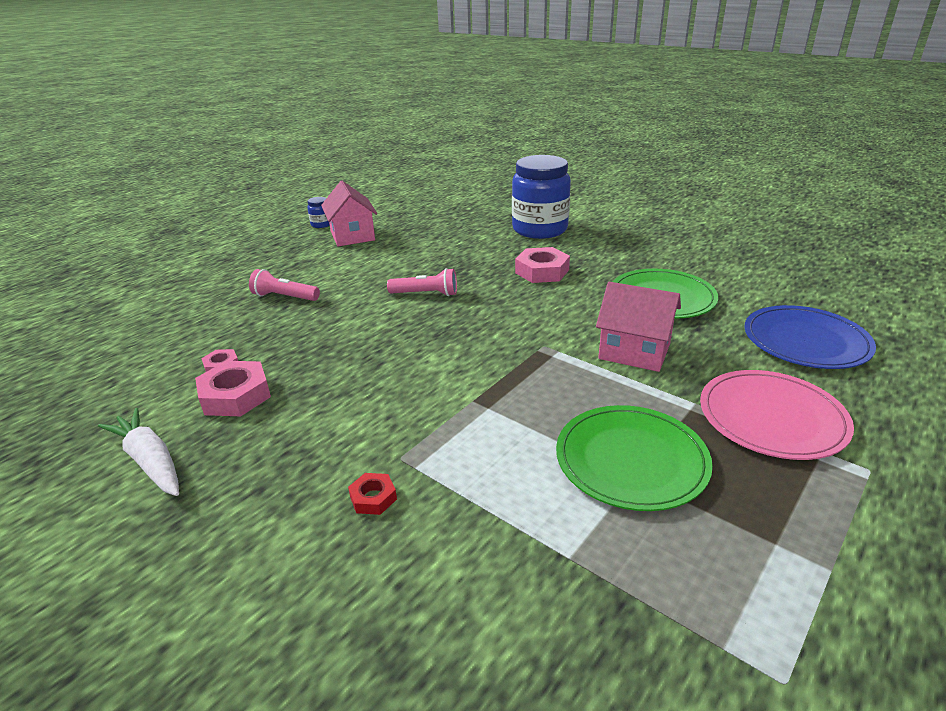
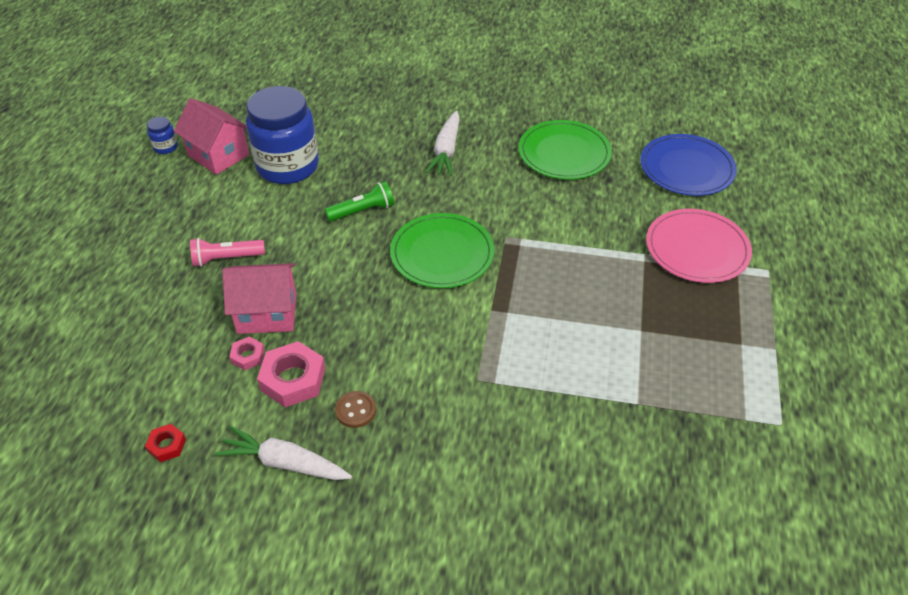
camera: 30 degrees left, 15 degrees up
(257, 441) = (355, 410): none -> brown button
(373, 498) = (485, 417): red nut -> red nut (167, 445)
(426, 294) = (363, 211): pink flashlight -> green flashlight
(539, 229) = (405, 94): blue jar -> blue jar (288, 166)
(542, 271) = (446, 151): pink nut -> white carrot
(631, 460) = (631, 318): green plate -> green plate (442, 254)
(634, 351) = (577, 219): pink house -> pink house (267, 313)

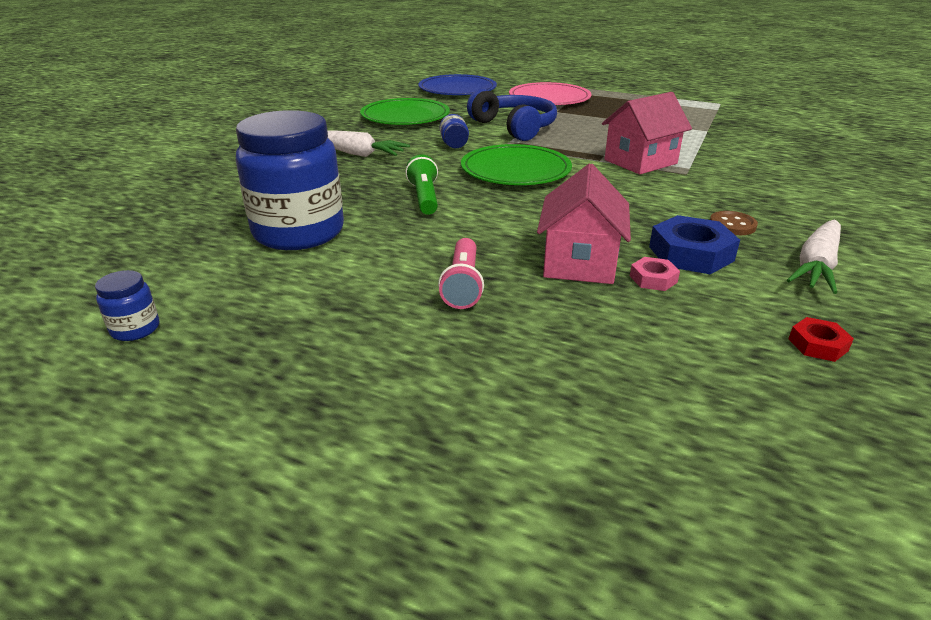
camera: 75 degrees left, 15 degrees down
(218, 155) = (216, 280): pink house -> pink house (640, 162)
(293, 379) = (690, 253): pink nut -> blue nut
(494, 203) = (454, 144): none -> blue jar
(567, 235) = (515, 127): none -> blue headphones

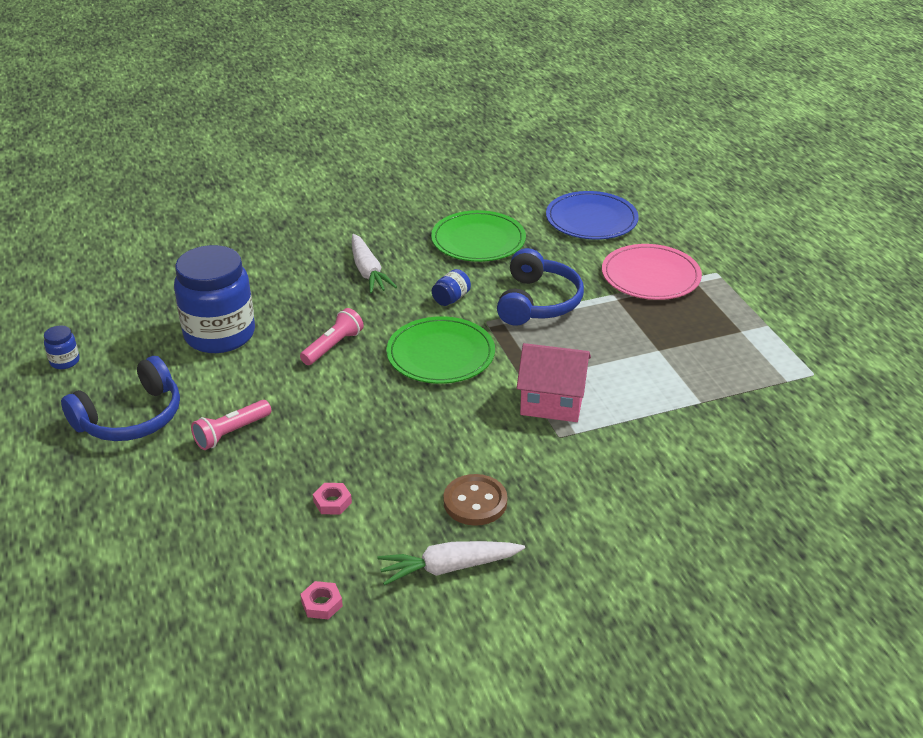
camera: 45 degrees right, 5 degrees up
(328, 329) = (131, 418): none -> blue headphones
(424, 197) = (333, 346): green flashlight -> pink flashlight
(579, 262) = (318, 461): pink house -> none
(690, 253) = (394, 502): blue nut -> none
(732, 225) = (475, 502): brown button -> brown button, size x1.51
(818, 345) = (322, 604): red nut -> pink nut

